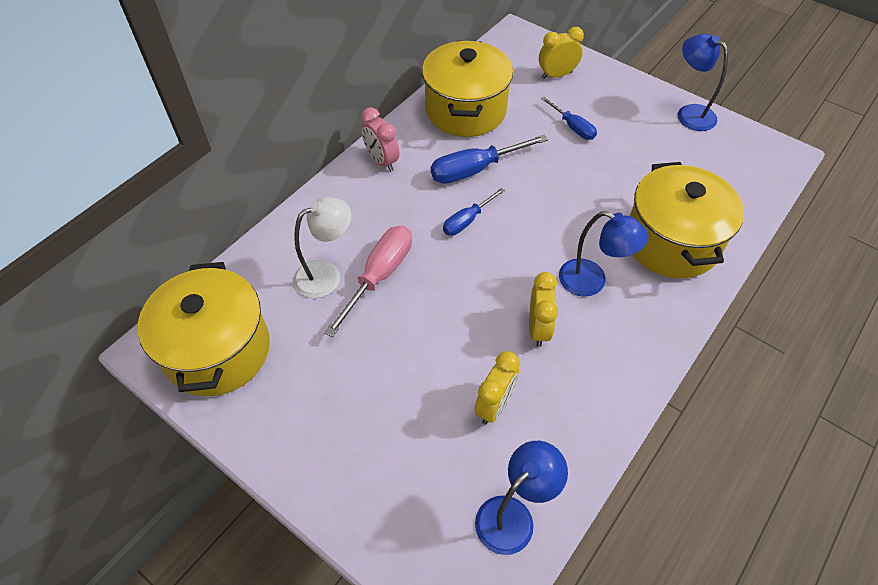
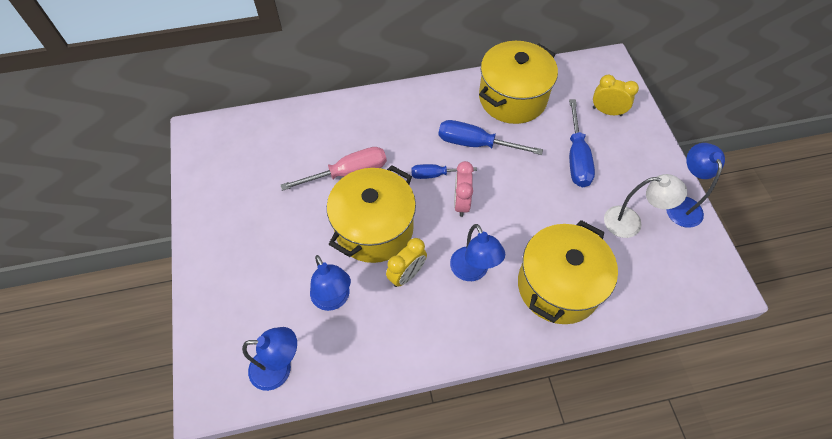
camera: 40 degrees right, 5 degrees up
(217, 350) = (225, 155): yellow pot -> yellow pot (374, 229)
(326, 275) = (320, 151): white lamp -> white lamp (631, 223)
(382, 161) = (422, 99): pink clock -> pink clock (461, 203)
(494, 405) = (333, 300): yellow clock -> blue lamp
(572, 127) = (576, 157): blue screwdriver -> blue screwdriver, size x1.64

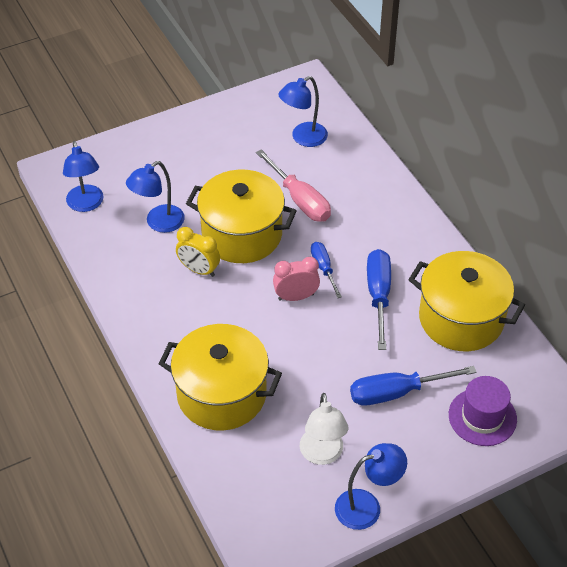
camera: 75 degrees right, 10 degrees down
(472, 271) = (217, 320): blue lamp -> blue lamp (303, 138)
(607, 111) = (482, 417): yellow clock -> purple hat

